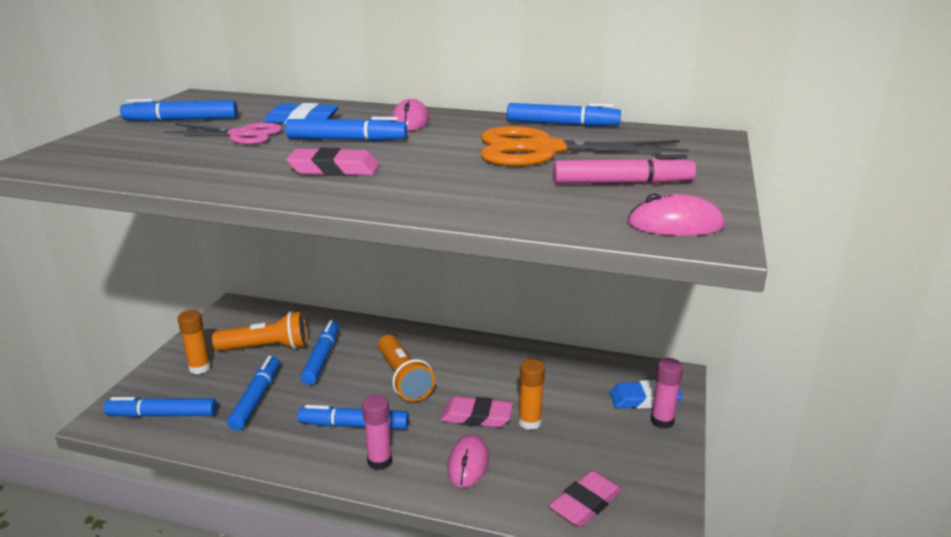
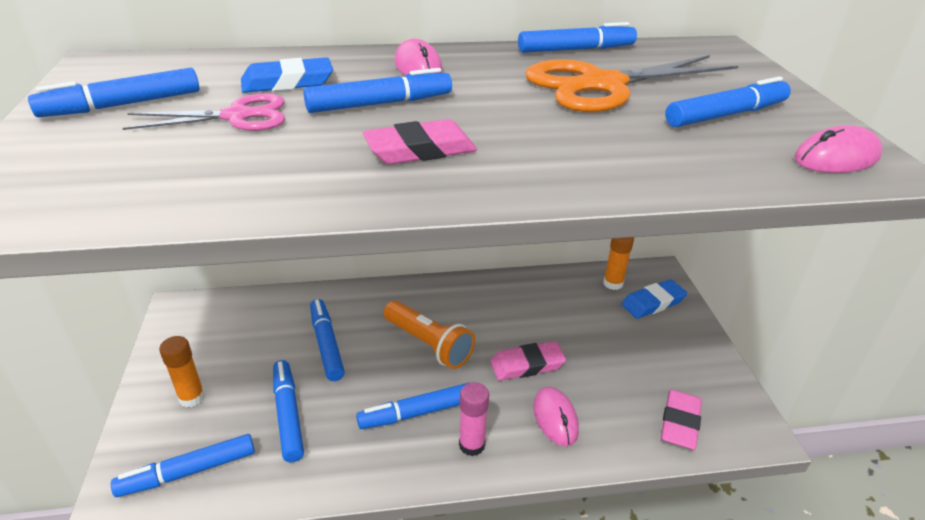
camera: 25 degrees left, 10 degrees up
(267, 347) = (255, 349): orange flashlight -> none
(530, 422) = (577, 355): orange glue stick -> orange glue stick (613, 283)
(622, 183) = (726, 115): pink marker -> blue marker
(662, 421) = (680, 320): pink glue stick -> none

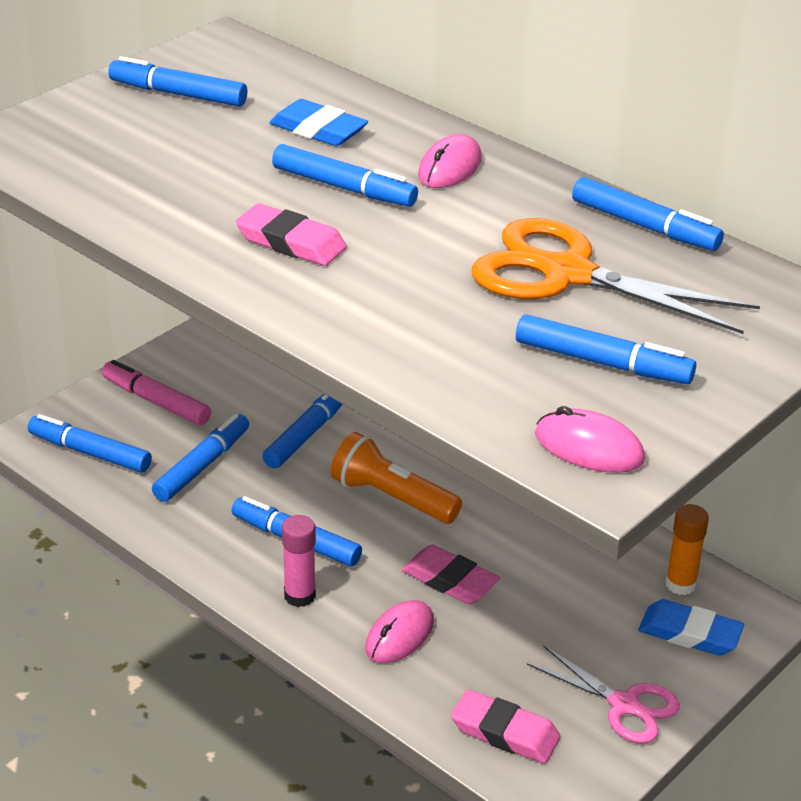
camera: 50 degrees right, 0 degrees up
(192, 397) = (156, 401): orange glue stick -> pink marker
(237, 116) = (230, 145): pink scissors -> pink scissors (624, 705)
(429, 344) = (391, 498): orange flashlight -> orange flashlight turned 120 degrees clockwise
(680, 423) = (505, 732): pink eraser -> pink eraser turned 45 degrees clockwise

